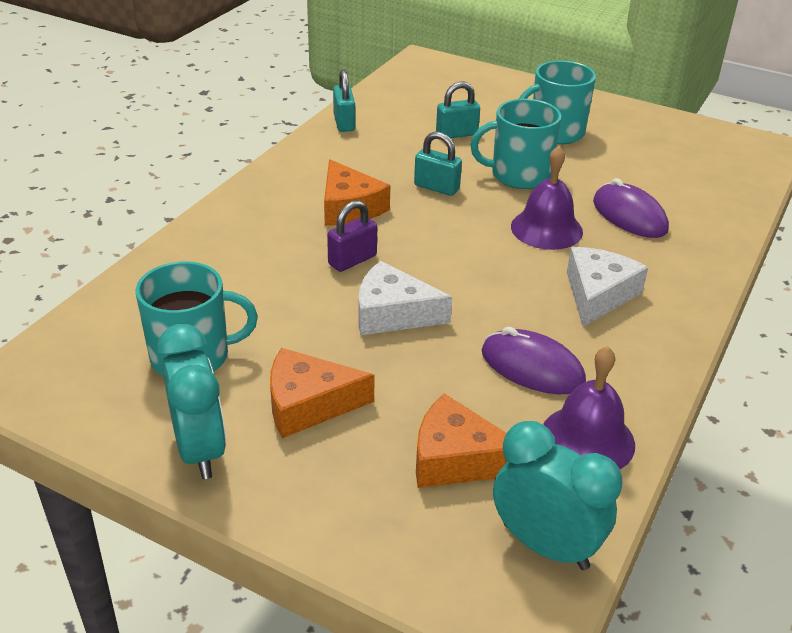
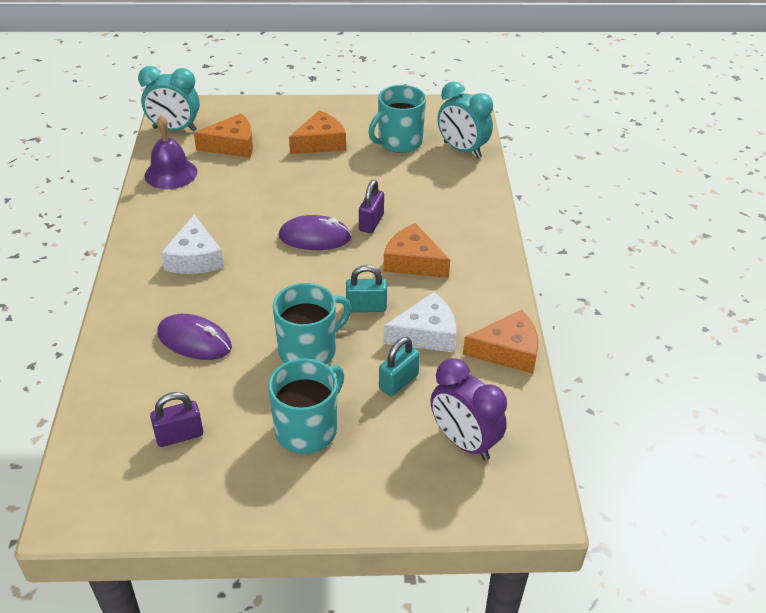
camera: 150 degrees right, 5 degrees up
(200, 450) = (350, 112): turquoise clock -> turquoise clock (462, 150)
(344, 123) = (507, 351): turquoise padlock -> orange cheese
(392, 313) = (317, 199): white cheese -> white cheese (426, 334)
(439, 94) = (464, 442): none -> purple clock
(532, 367) = (216, 197): purple mouse -> purple mouse (315, 237)
(546, 229) = (256, 300): purple bell -> none
(666, 159) = (179, 435): none -> purple padlock

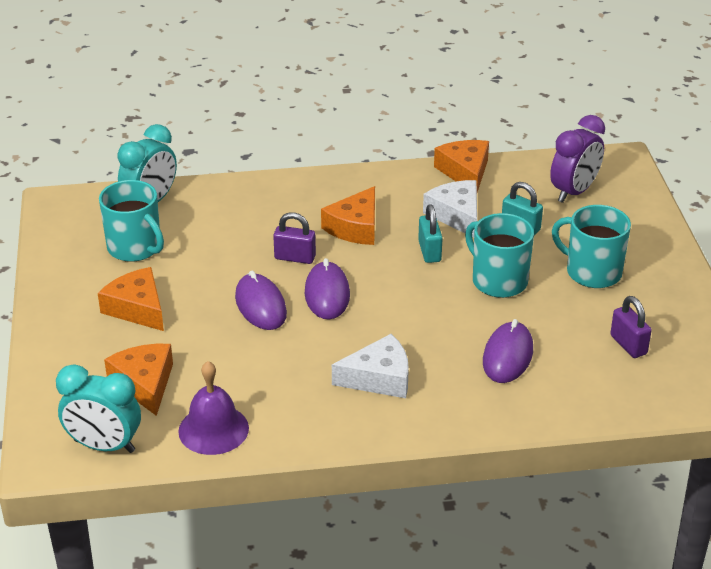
camera: 95 degrees left, 5 degrees down
(175, 129) = (104, 446): turquoise clock -> turquoise clock turned 105 degrees clockwise
(308, 201) = (260, 306): none -> purple mouse

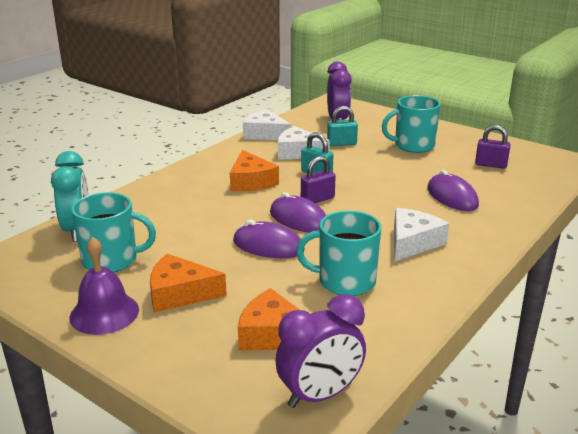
camera: 45 degrees left, 10 degrees down
(104, 446) = (320, 395): turquoise clock -> purple clock
(213, 429) = (375, 330): purple bell -> purple bell (104, 313)
(295, 257) = (242, 212): purple padlock -> purple padlock (317, 199)
(465, 172) = (265, 134): orange cheese -> white cheese
(498, 280) = (378, 169): turquoise mug -> turquoise mug (345, 281)

